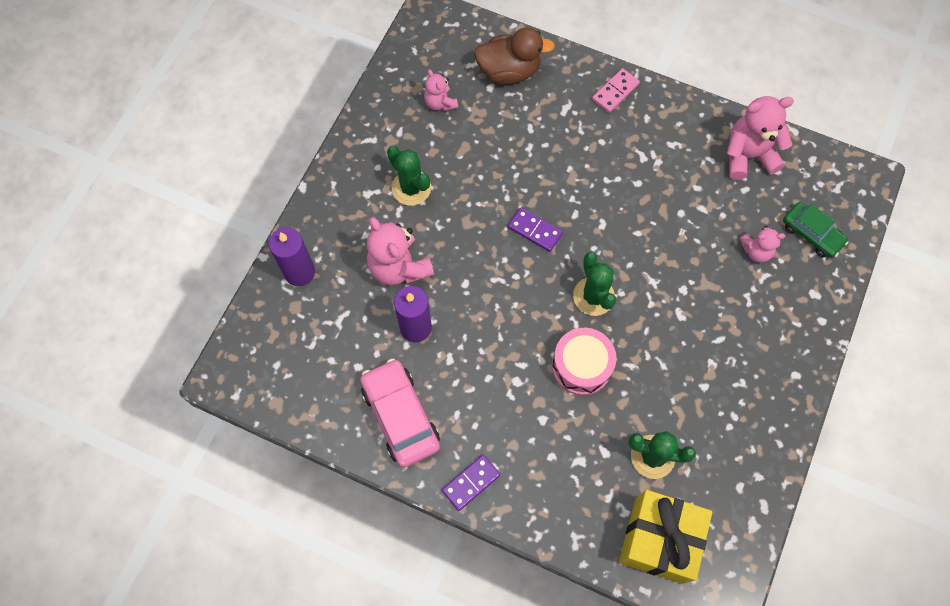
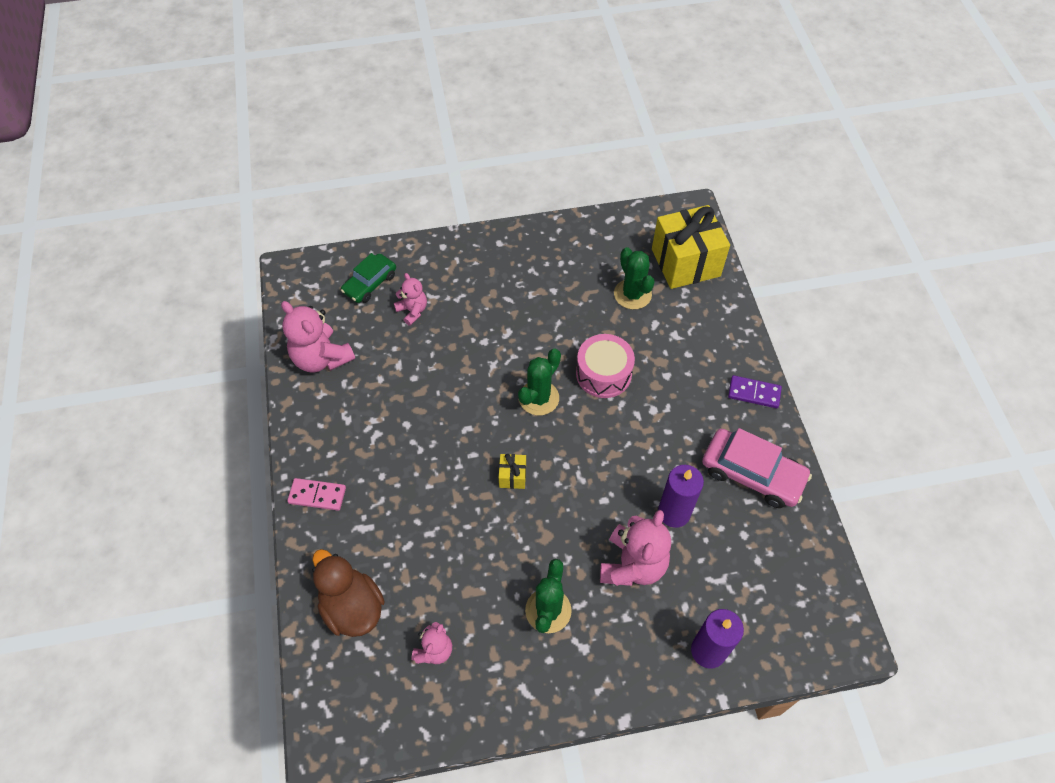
camera: 125 degrees left, 10 degrees down
(400, 416) = (752, 473): pink car -> pink car turned 90 degrees counterclockwise
(535, 231) = (512, 476): purple domino -> yellow gift
(811, 234) = (370, 283): green car -> green car turned 150 degrees counterclockwise

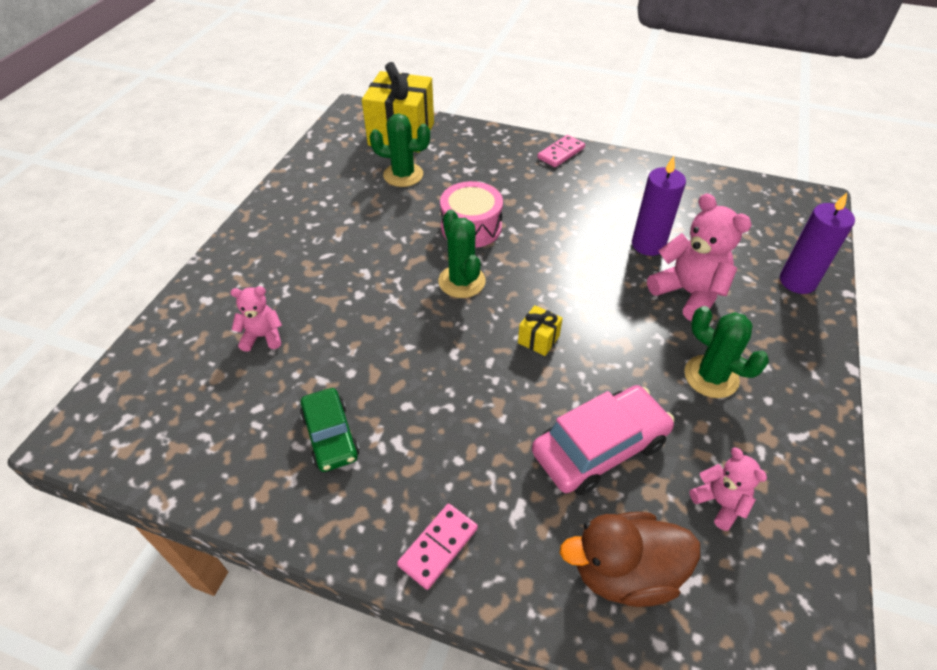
camera: 60 degrees left, 10 degrees down
(321, 358) = (239, 455): pink teddy bear -> none
(370, 283) = (184, 360): green car -> green car (330, 435)
(752, 473) = (637, 185): pink car -> pink car (599, 447)
(754, 393) = (561, 153): purple domino -> pink domino

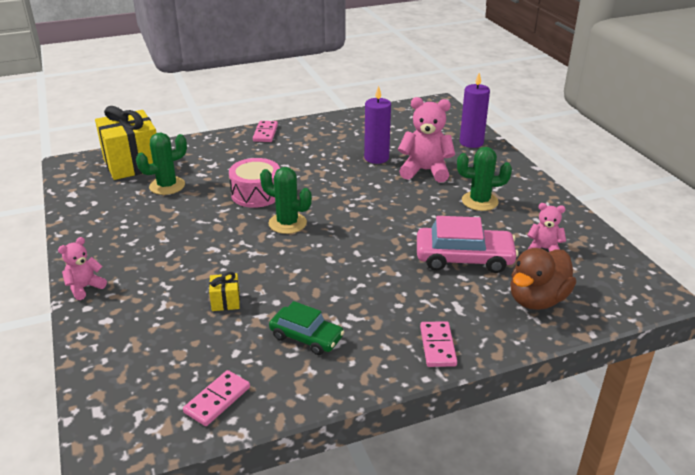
camera: 40 degrees left, 15 degrees down
(189, 451) = (217, 400): none -> pink domino
(262, 336) = (184, 316): pink teddy bear -> pink teddy bear (85, 287)
(538, 339) = (371, 229): yellow gift -> yellow gift (225, 301)
(599, 447) = (464, 258): pink car -> pink car turned 75 degrees clockwise

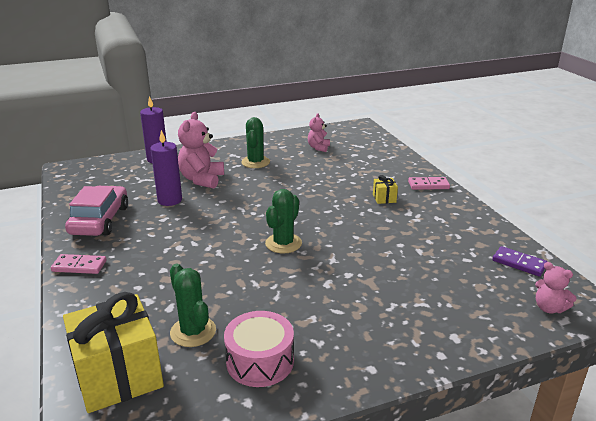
camera: 90 degrees left, 5 degrees down
(85, 287) = (409, 363): pink teddy bear -> pink teddy bear (549, 308)
(217, 400) = (519, 263): pink domino -> purple domino
(225, 301) = (407, 269): yellow gift -> yellow gift (384, 198)
(256, 194) = (225, 264): pink drum -> pink drum (260, 361)
(306, 337) = (437, 230): green car -> none
(464, 258) = (331, 172): pink car -> pink car (100, 220)
(537, 300) = (373, 154): brown duck -> none

